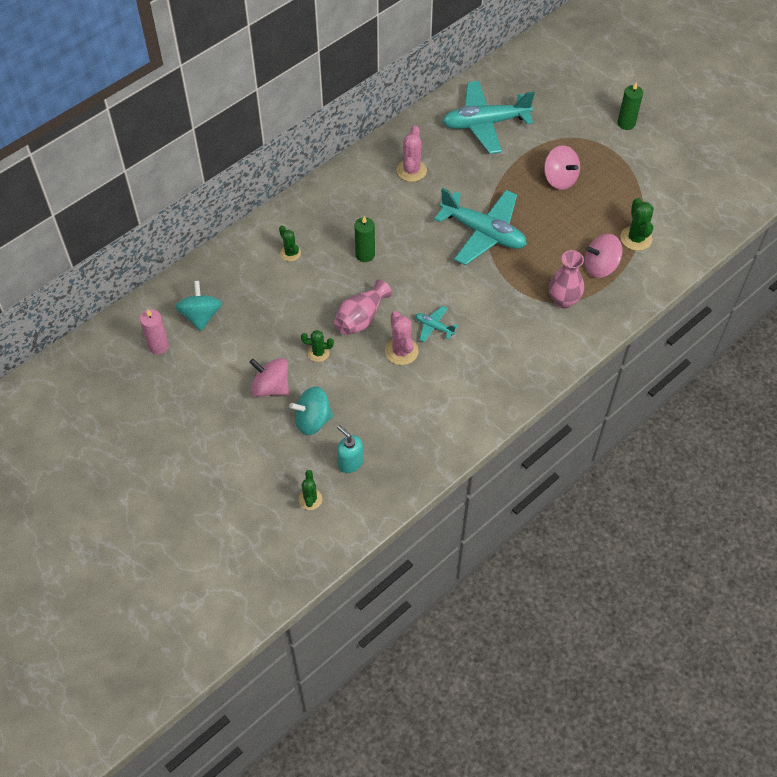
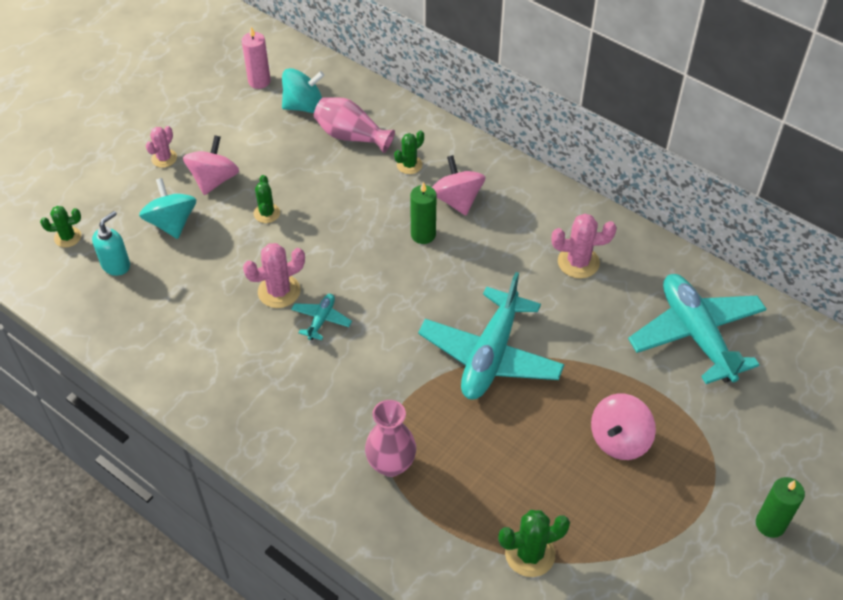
camera: 80 degrees right, 5 degrees down
(235, 423) = (164, 158): none -> pink cactus
(361, 318) = (323, 245): pink vase -> pink vase (351, 136)
(600, 267) = (462, 508): pink spinning top -> pink spinning top (457, 200)

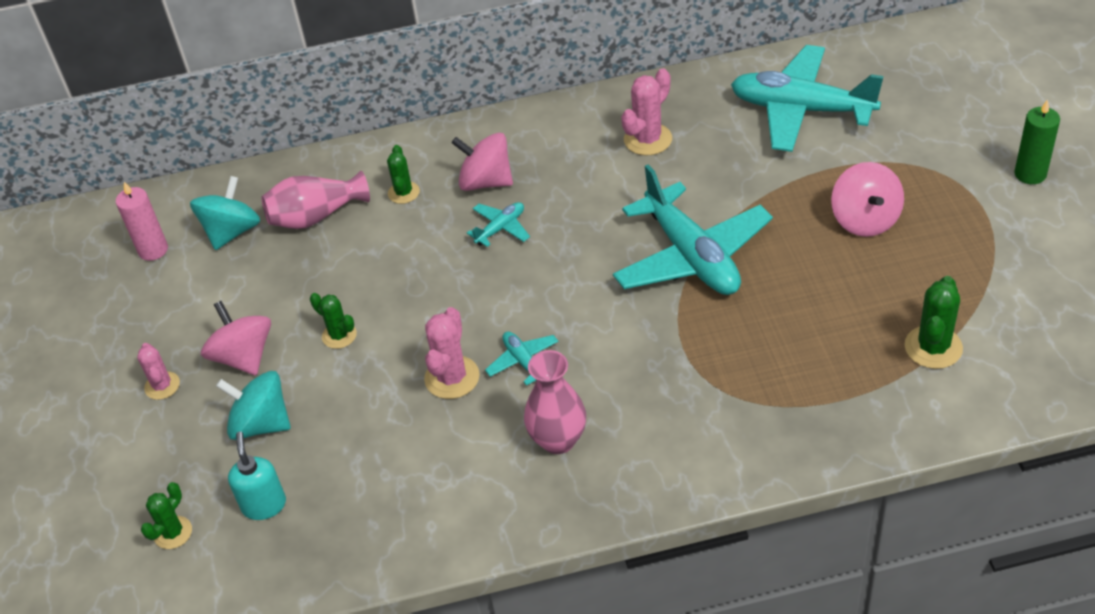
camera: 45 degrees left, 5 degrees down
(391, 464) = (748, 397): pink vase -> pink vase (558, 440)
(423, 235) = (500, 228): green candle -> turquoise plane

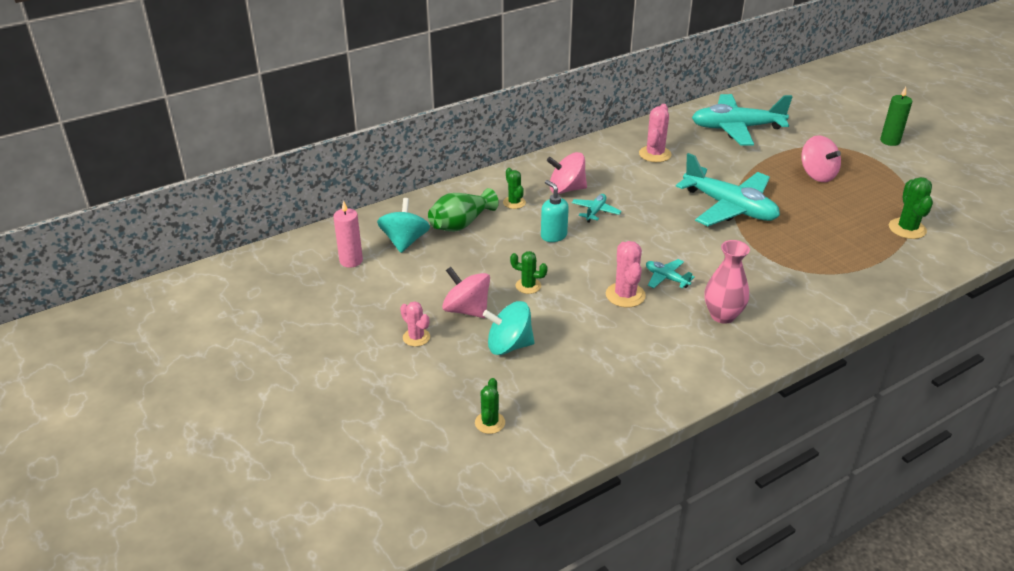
camera: 25 degrees left, 10 degrees down
(264, 505) = (547, 392): turquoise soap dispenser -> turquoise soap dispenser (553, 236)
(316, 216) = (461, 224): pink vase -> green vase

